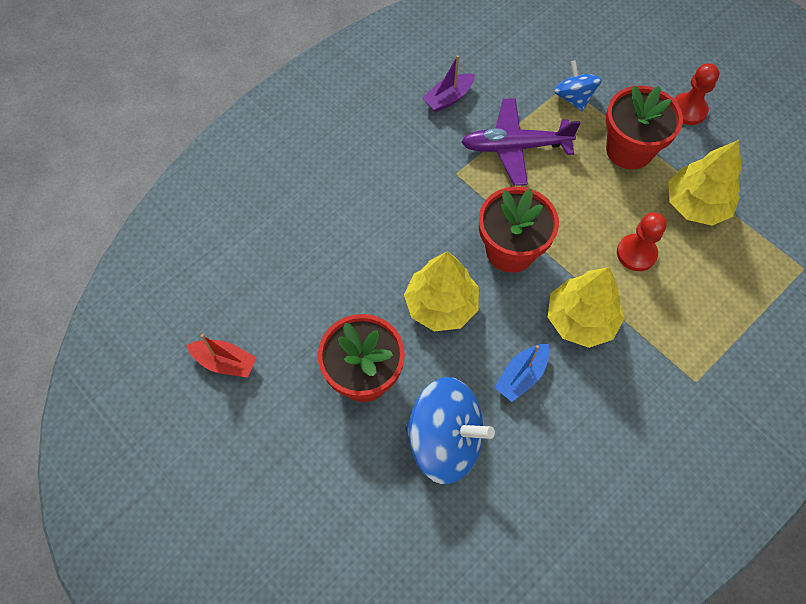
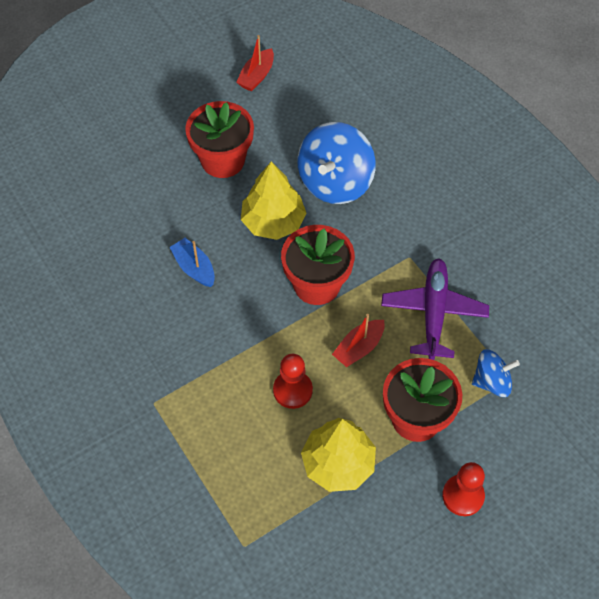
camera: 100 degrees right, 5 degrees down
(445, 440) = (155, 205): blue spinning top -> blue spinning top (335, 182)
(448, 98) = (502, 266): purple boat -> none
(572, 203) = (359, 348): none -> red boat
(580, 320) = (235, 325): yellow tree -> none

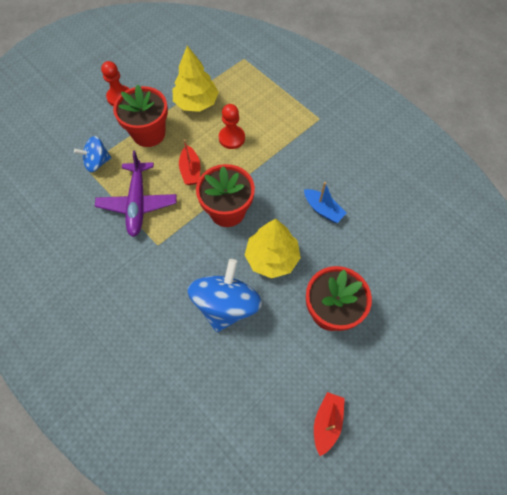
camera: 170 degrees right, 5 degrees up
(359, 348) = (190, 171): red boat -> red boat turned 135 degrees clockwise

